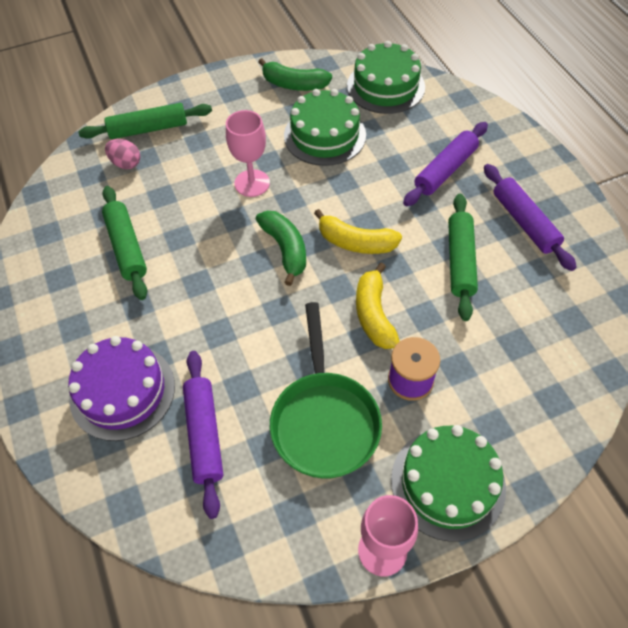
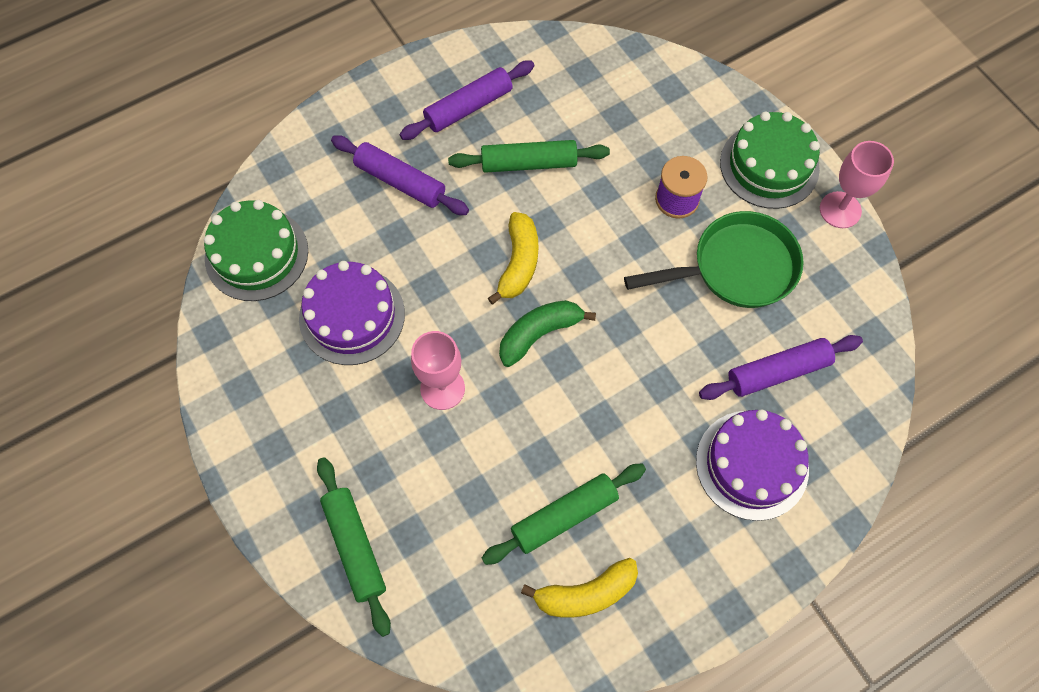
camera: 100 degrees left, 10 degrees up
(126, 163) = (424, 559): pink egg -> none
(294, 84) = (255, 367): green banana -> none
(325, 135) = (352, 316): green cake -> purple cake
(374, 314) = (609, 237): yellow banana -> yellow banana (585, 593)

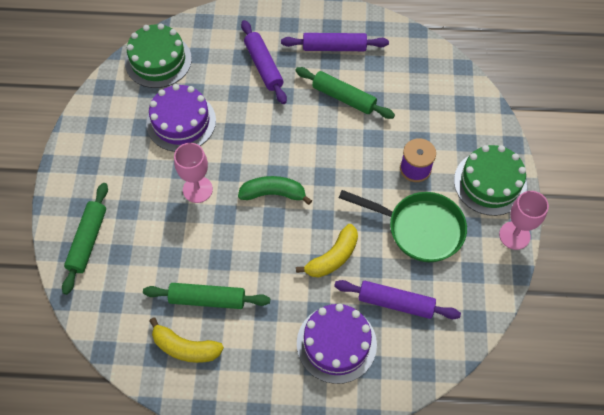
camera: 35 degrees right, 5 degrees down
(518, 263) = (293, 148): yellow banana -> yellow banana (333, 257)

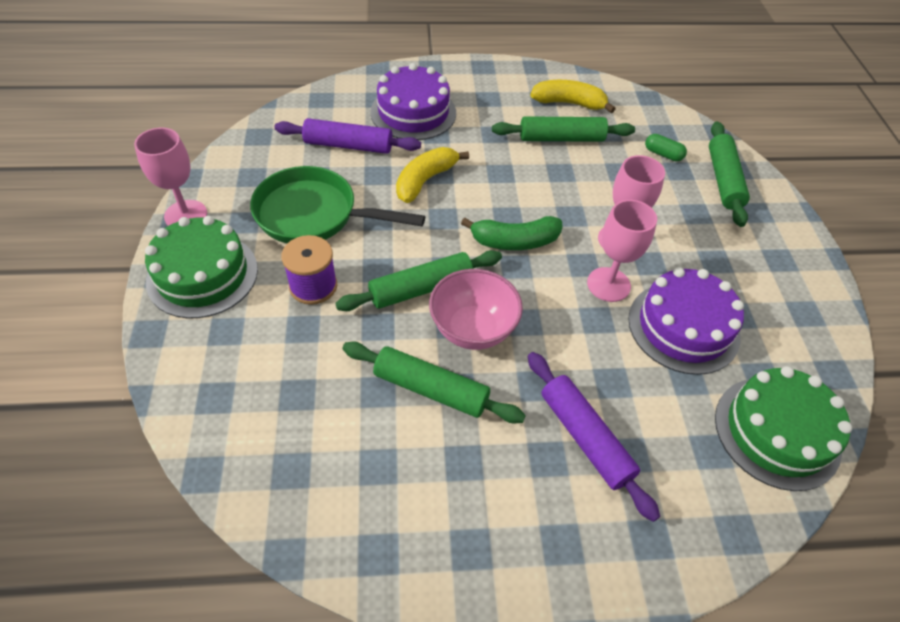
camera: 170 degrees right, 10 degrees down
(125, 273) = (663, 154): none -> green capsule
(218, 154) = (608, 284): none -> pink goblet
(314, 131) = (473, 329): none -> pink bowl
(334, 47) = (459, 493): purple rolling pin -> none
(344, 161) = (421, 288): none -> green rolling pin

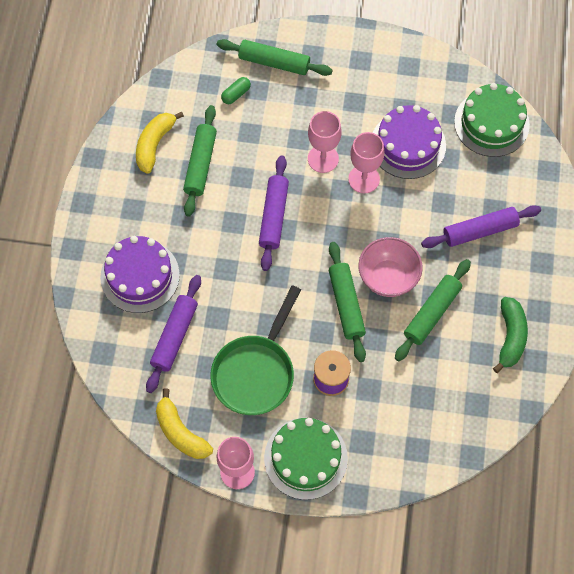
camera: 75 degrees left, 15 degrees up
(425, 180) = (232, 281): yellow banana -> yellow banana (180, 432)
(514, 241) = (311, 230): green banana -> green banana (510, 337)
(520, 205) = (274, 216): none -> purple rolling pin

